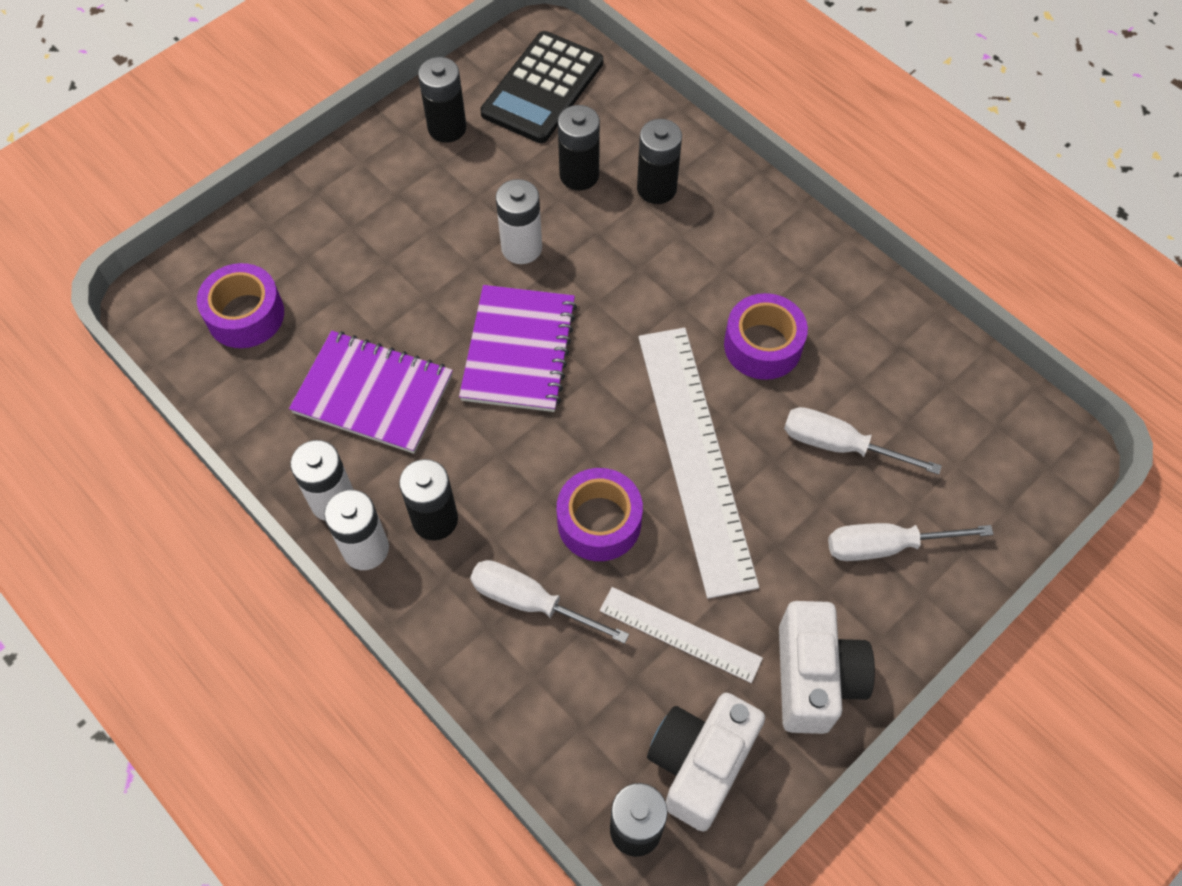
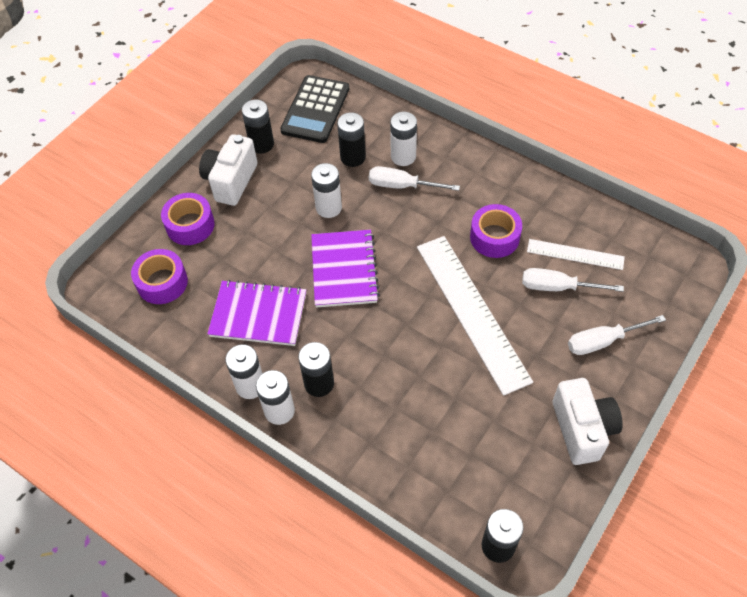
camera: 10 degrees left, 5 degrees down
(530, 602) = (394, 421): white screwdriver -> white screwdriver (402, 186)
(599, 522) = (423, 363): purple tape -> purple tape (190, 225)
(656, 188) = (403, 156): black battery -> white battery
(680, 634) = (492, 420): white ruler -> white ruler (575, 254)
(700, 764) = (527, 496): white camera -> white camera (231, 181)

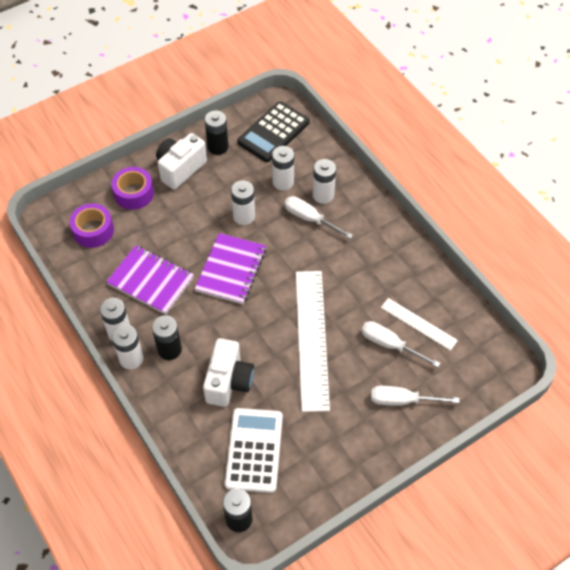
camera: 20 degrees right, 0 degrees up
(353, 157) = (283, 182): black battery -> white battery
(474, 459) = (254, 450): none -> white calculator
(494, 237) = (361, 286): purple tape -> none
(582, 429) = (348, 461): white camera -> white camera (228, 381)

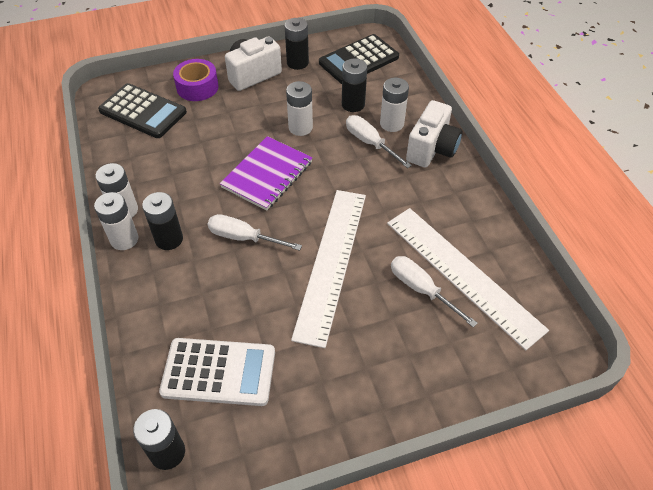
camera: 15 degrees right, 5 degrees down
(93, 230) = (143, 112): purple tape -> black calculator
(151, 281) = (179, 168): purple notebook -> none
(228, 381) = (219, 287): white camera -> white camera (431, 149)
(254, 450) = (219, 372): white calculator -> white calculator turned 75 degrees clockwise
(283, 182) = (353, 104): white battery -> black battery
(402, 400) = (419, 357): white screwdriver -> white screwdriver (244, 238)
(418, 323) = (463, 274): white ruler -> white ruler, size x1.91

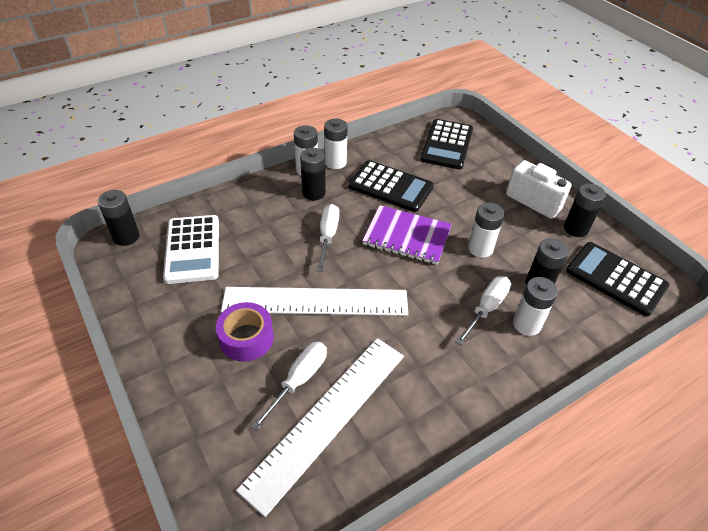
camera: 75 degrees right, 5 degrees down
(189, 171) = (390, 187): none -> black calculator
(197, 87) = (495, 168): purple tape -> purple tape (246, 338)
(431, 149) = (504, 368): white camera -> none

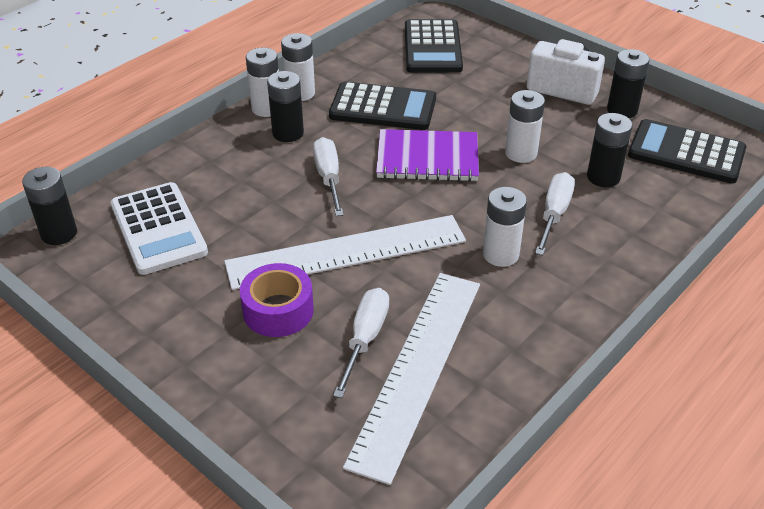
camera: 15 degrees left, 5 degrees down
(526, 324) = (606, 220): white battery -> white battery (500, 254)

